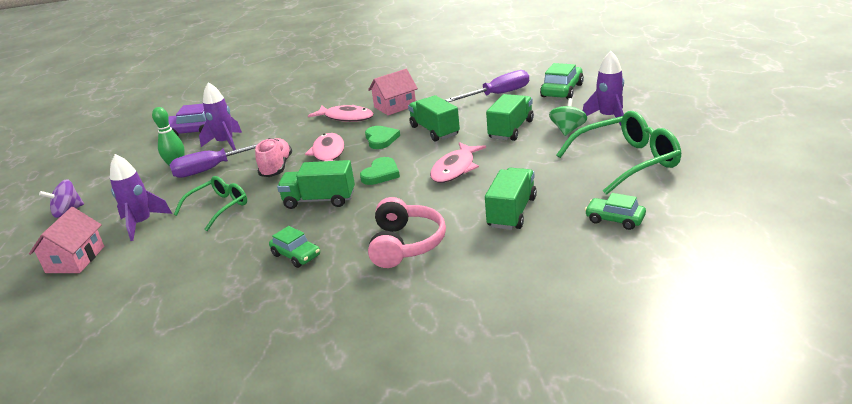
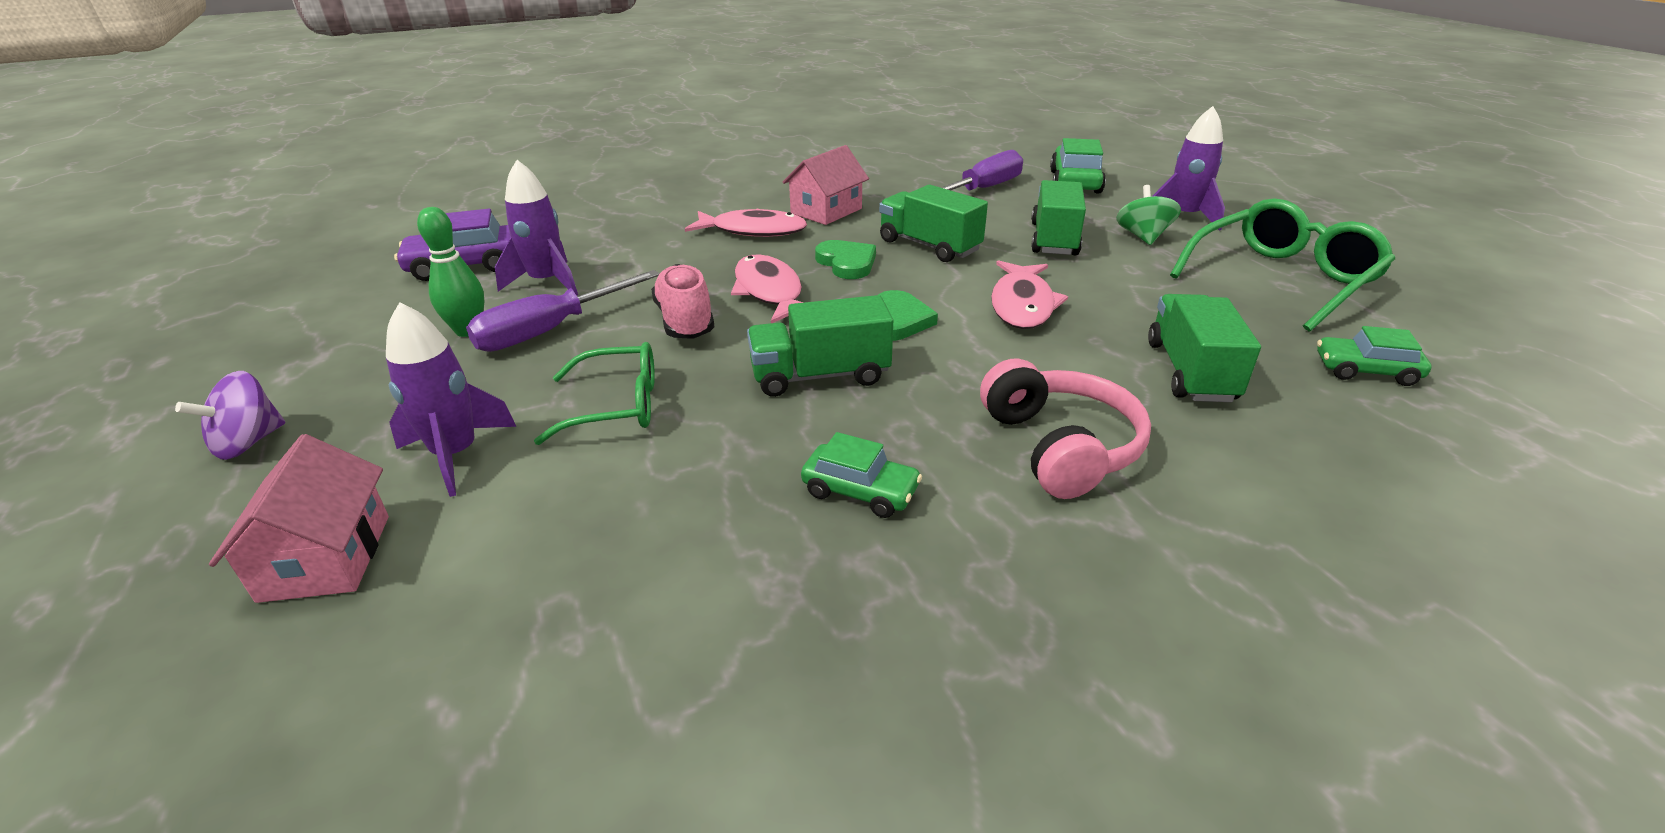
camera: 20 degrees left, 5 degrees up
(219, 207) = (616, 406): green glasses -> green glasses turned 60 degrees clockwise

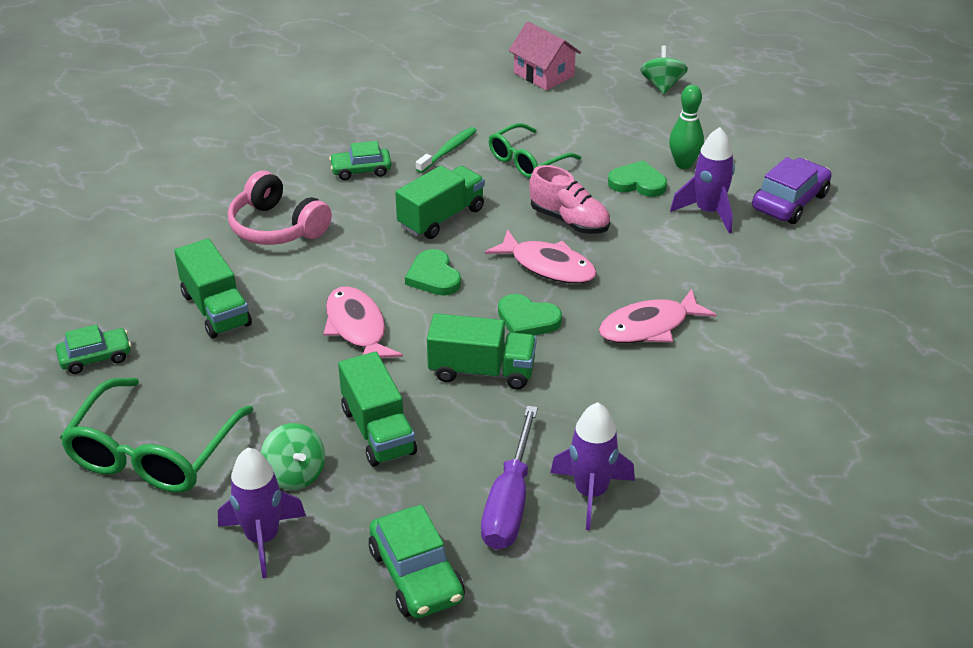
camera: 145 degrees right, 5 degrees up
(248, 443) = (662, 85): purple spinning top -> green spinning top
(456, 455) = (563, 115): purple rocket -> purple rocket (590, 493)
(551, 330) = (637, 183): purple screwdriver -> green heart
(693, 468) = (448, 150): none -> green toothbrush
(826, 211) = (624, 385): pink house -> none

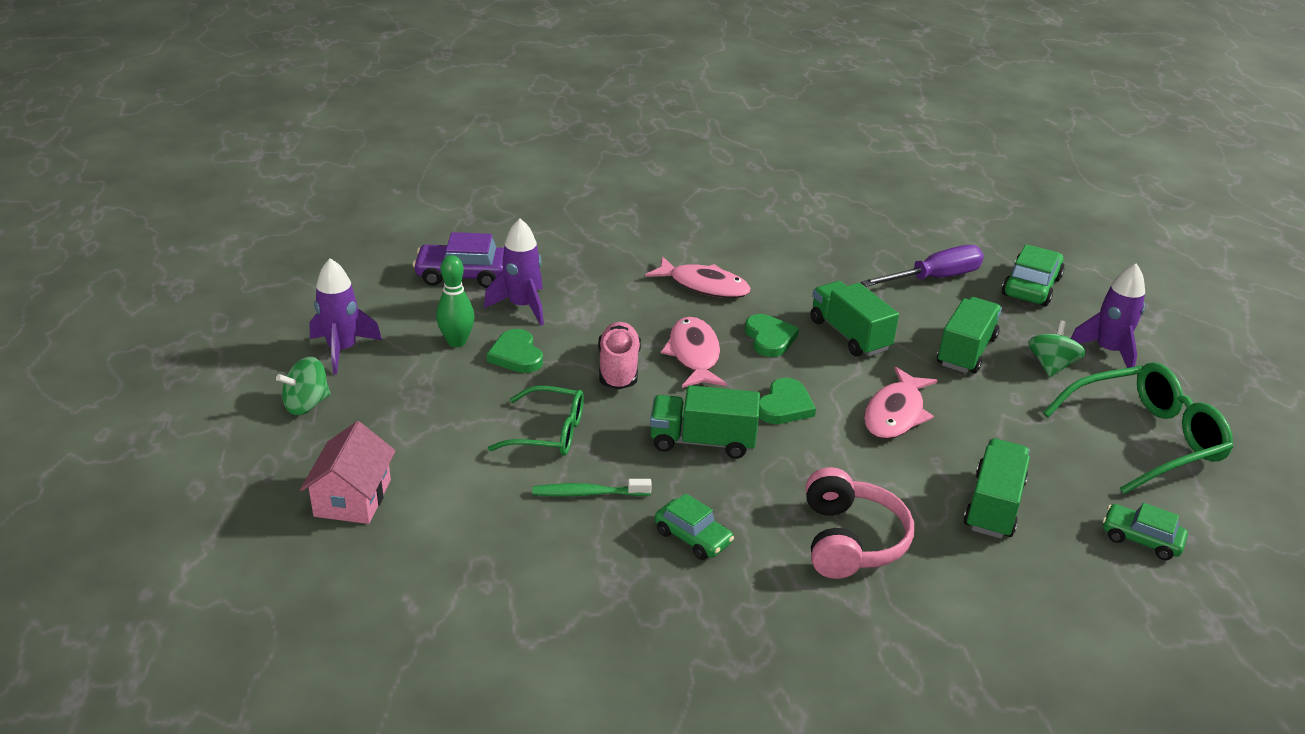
camera: 130 degrees left, 5 degrees down
(590, 493) = (883, 255): purple rocket -> purple rocket (342, 350)

